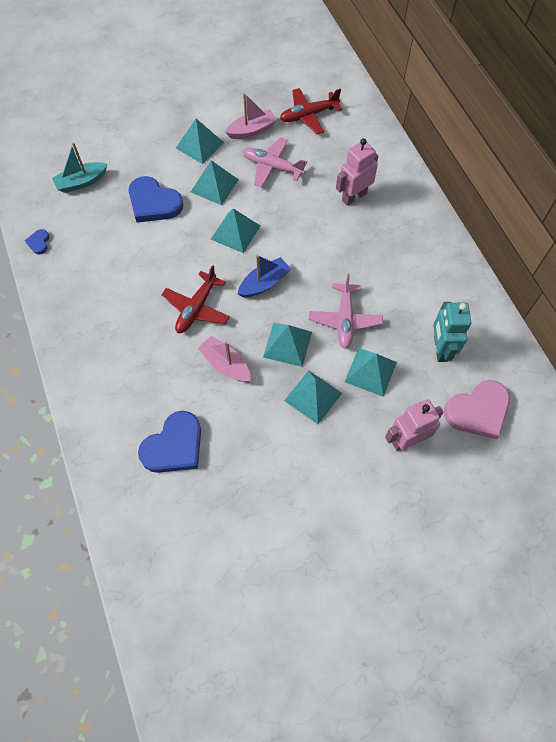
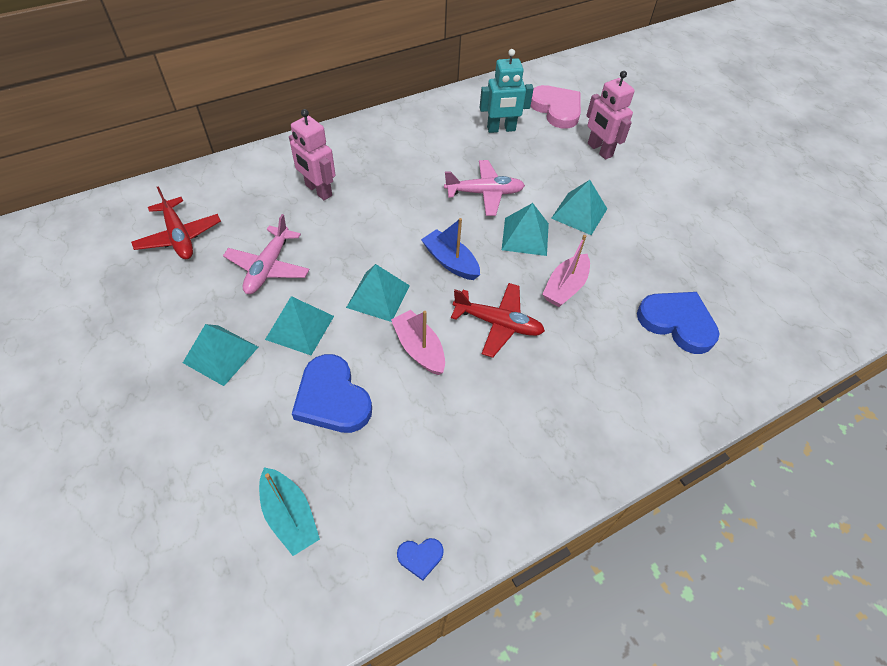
camera: 100 degrees left, 10 degrees down
(154, 203) = (332, 398): blue heart -> blue heart turned 120 degrees clockwise
(252, 130) = (198, 295): pink boat -> pink boat (419, 348)
(370, 371) = (539, 174): turquoise pyramid -> none

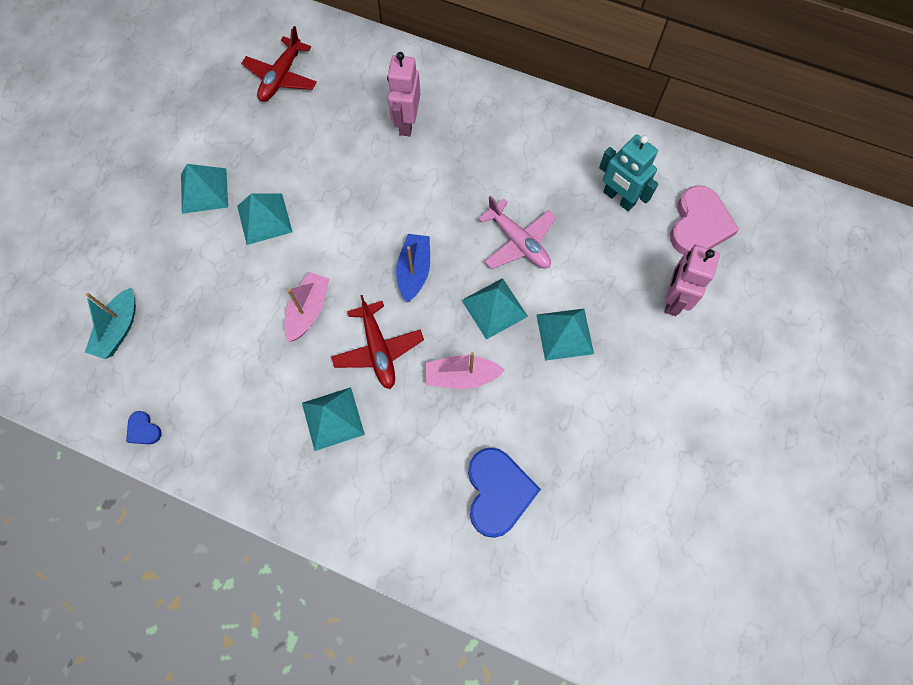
camera: 55 degrees right, 15 degrees up
(268, 267) = (301, 155): pink plane -> none
(332, 398) = (222, 286): blue heart -> none
(378, 296) = (335, 246): turquoise pyramid -> turquoise pyramid (332, 418)

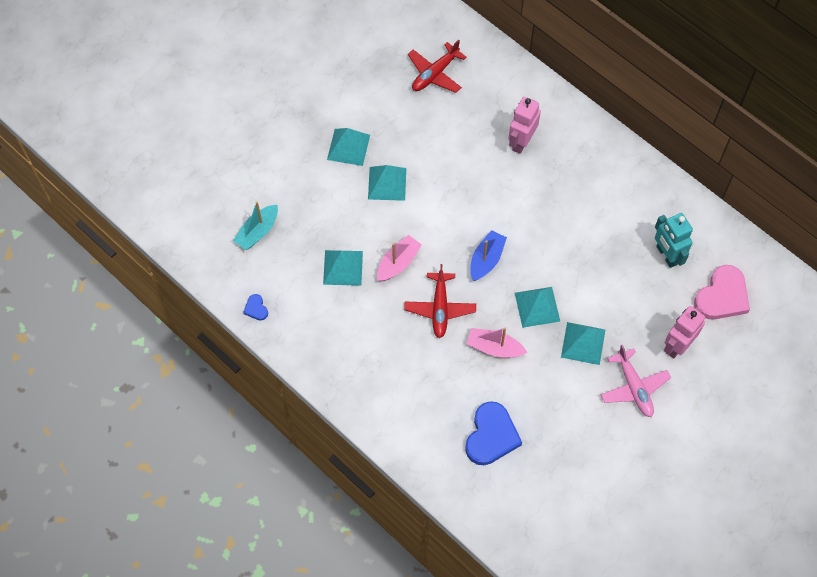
camera: 20 degrees right, 5 degrees down
(332, 418) = (391, 345): turquoise pyramid -> turquoise pyramid (343, 267)
(518, 242) = (574, 263): pink plane -> pink plane (634, 387)

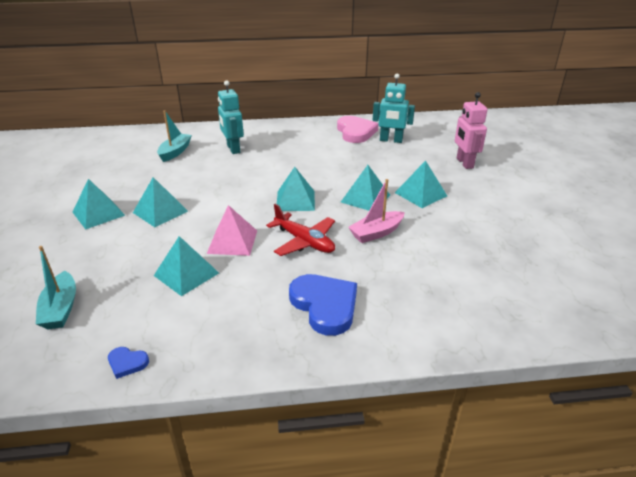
camera: 50 degrees left, 30 degrees down
(398, 263) = (232, 241): pink boat -> pink pyramid
(435, 74) = (127, 154): red plane -> none
(472, 104) = (175, 152): none -> turquoise boat
(486, 260) = (295, 200): blue boat -> turquoise pyramid
(491, 436) = (463, 276): blue heart -> blue heart (325, 305)
(521, 142) = (233, 149): pink robot -> turquoise robot
(634, 387) = (482, 191): pink plane -> none
(722, 296) = (444, 137): pink heart -> pink heart (355, 132)

